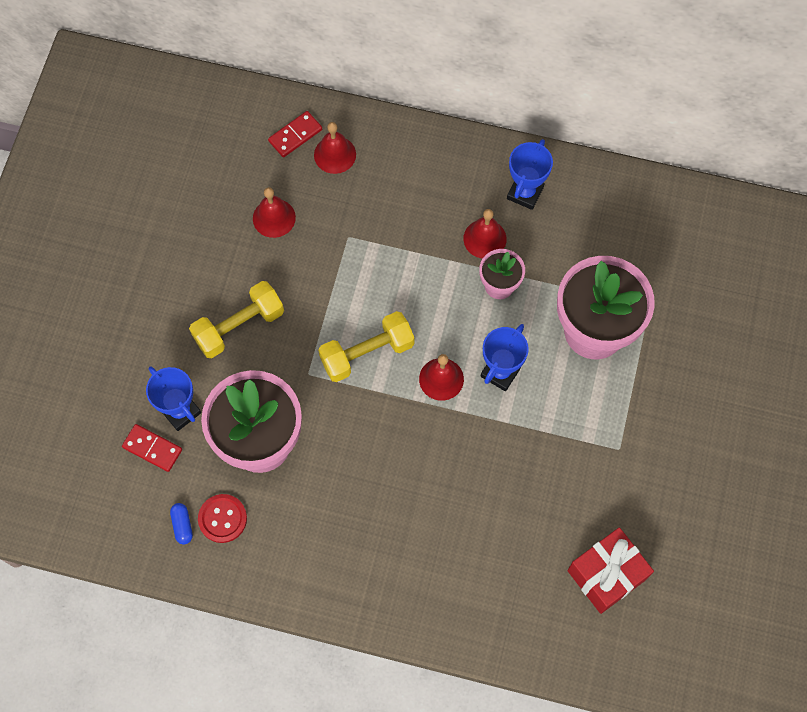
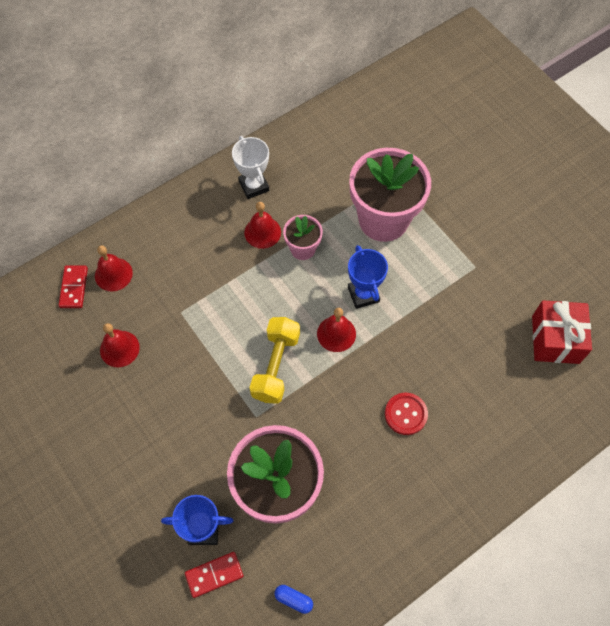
camera: 50 degrees left, 5 degrees down
(222, 519) = (313, 564): red button -> red button (406, 414)
(239, 326) = (177, 436): yellow dumbbell -> none
(525, 193) = (254, 186): blue trophy -> white trophy

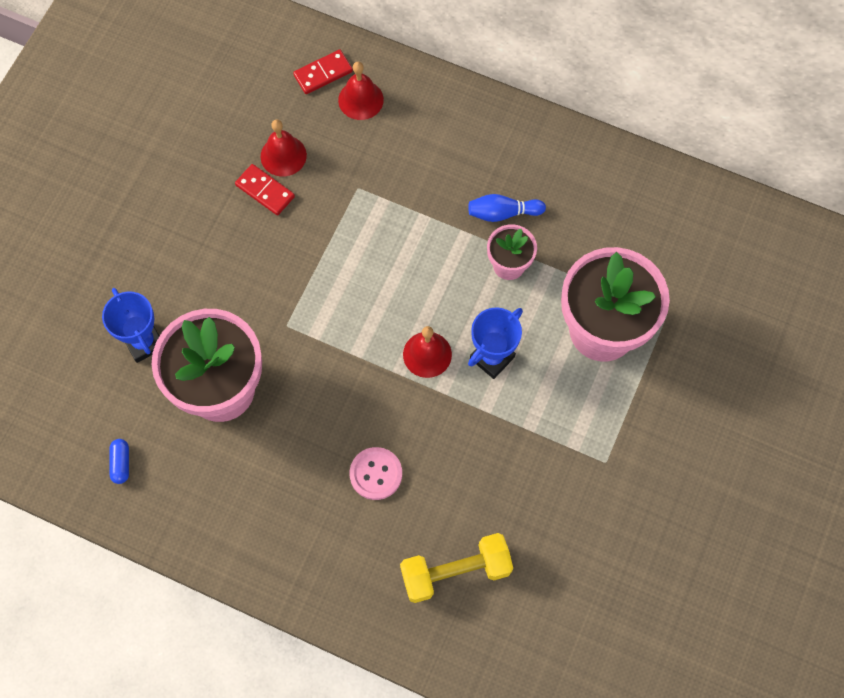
camera: 60 degrees right, 5 degrees up
(214, 574) = (106, 376): red domino -> red domino (265, 191)
(254, 186) = (555, 171): white trophy -> none
(262, 232) = (503, 213): red bell -> blue bowling pin
(276, 366) = (353, 314): yellow dumbbell -> yellow dumbbell (455, 572)
(406, 414) = (376, 474): red button -> pink button
(555, 339) = (566, 596): red gift -> none

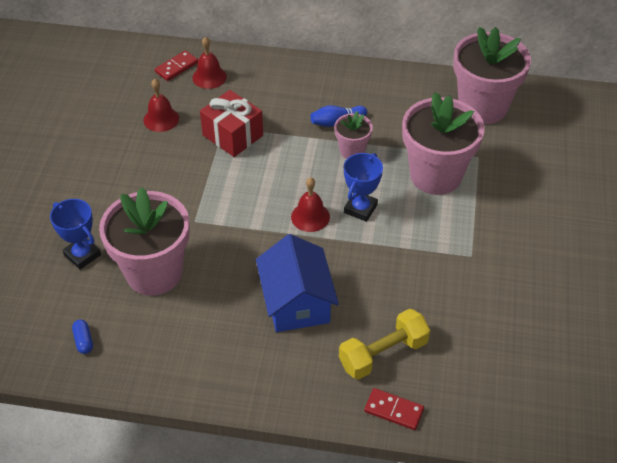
camera: 15 degrees left, 20 degrees down
(265, 191) = (153, 142): red domino -> red domino (394, 410)
(366, 204) = (233, 135): none -> red gift
(376, 474) = (296, 302): pink button -> blue house
(700, 235) = (482, 107): none -> pink flower pot

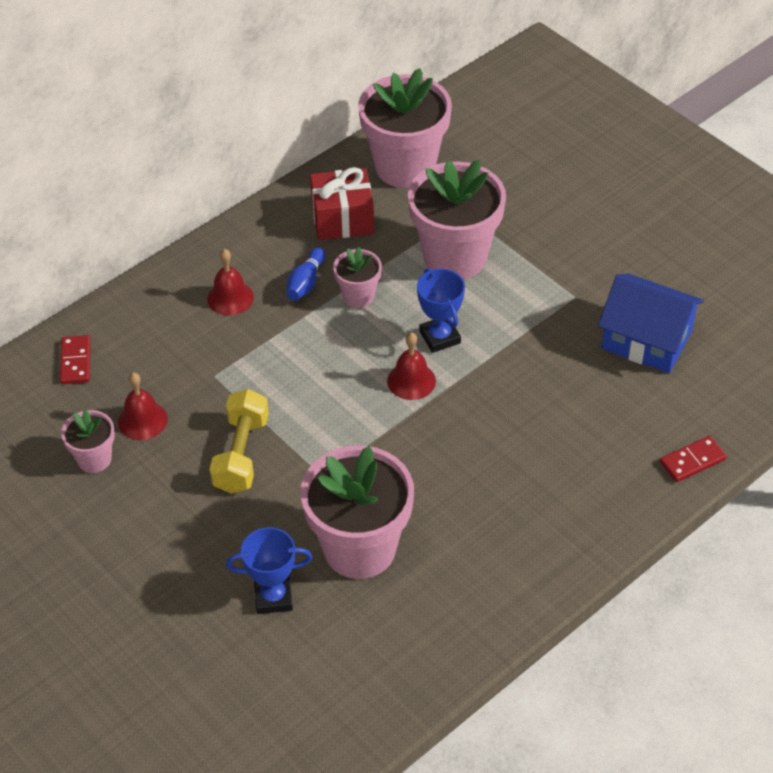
camera: 50 degrees left, 0 degrees up
(84, 341) = (393, 657): blue capsule -> none
(115, 117) = (94, 459): none -> pink flower pot
(209, 77) = (124, 343): red bell -> red bell (230, 298)
(233, 135) = (234, 375): red gift -> red gift (342, 219)
(296, 302) = (507, 456): blue house -> blue house (646, 340)
(383, 354) = (626, 430): yellow dumbbell -> yellow dumbbell (241, 454)

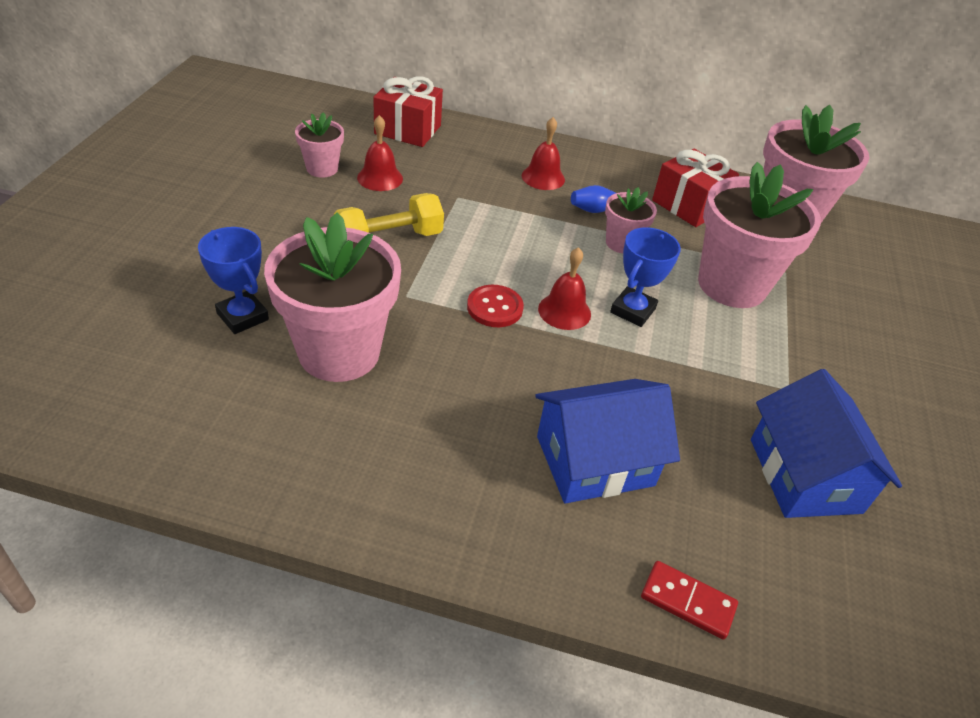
camera: 50 degrees right, 5 degrees down
(75, 362) = (407, 130): red domino -> red gift
(377, 423) = (495, 308): none -> red button
(563, 446) = (595, 461): none -> blue house

